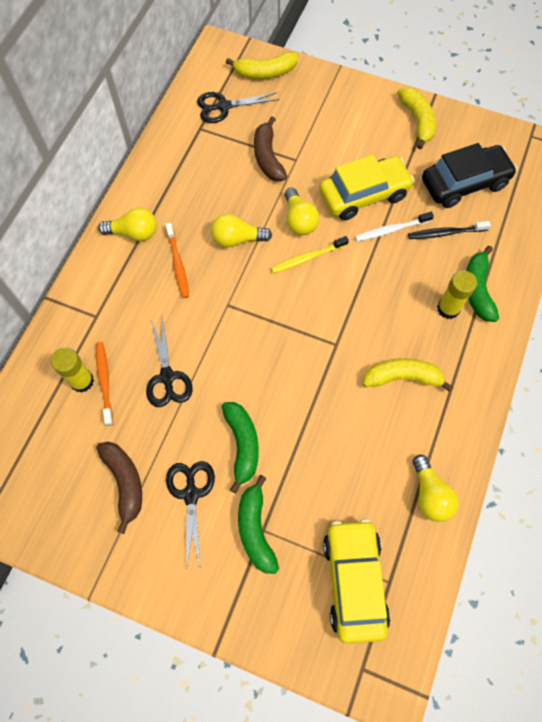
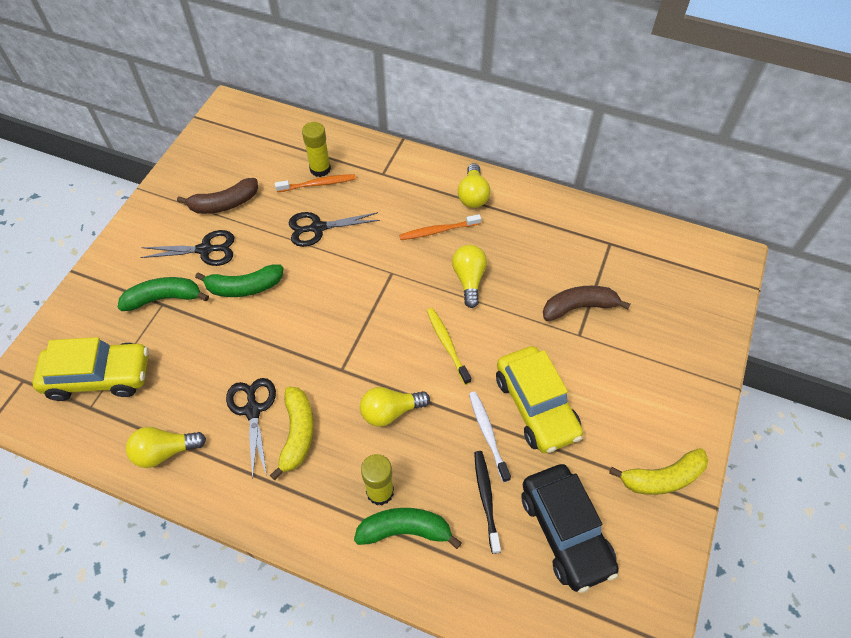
camera: 90 degrees right, 10 degrees down
(223, 106) = (644, 264): black scissors -> black scissors (253, 410)
(265, 72) = (705, 304): yellow banana -> none
(299, 220) = (495, 337): yellow light bulb -> yellow light bulb (390, 411)

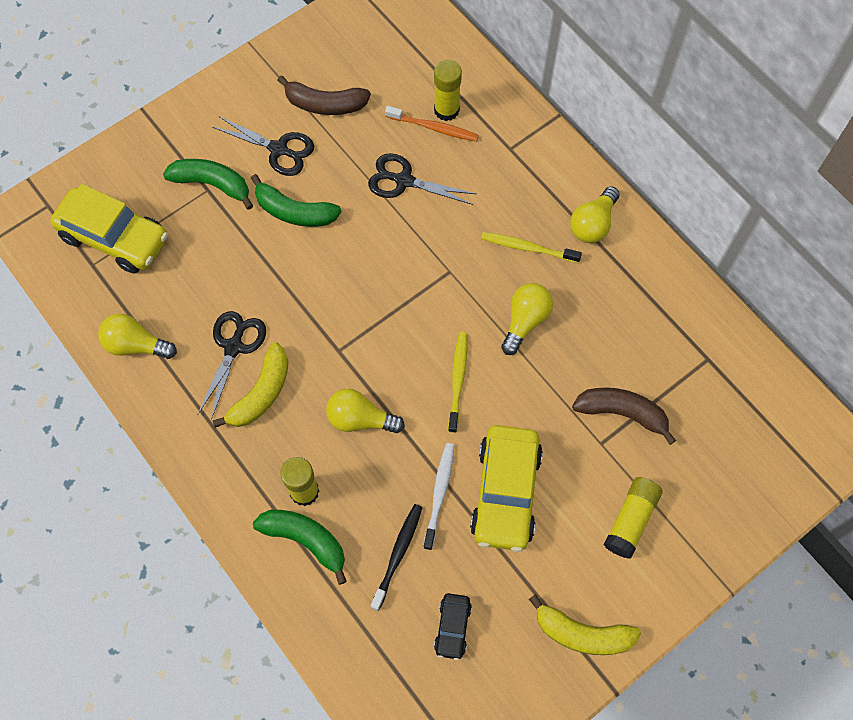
camera: 30 degrees right, 10 degrees up
(438, 231) = (528, 248): orange toothbrush -> yellow toothbrush
(565, 531) = (452, 627): black car -> black car, size x0.49
(637, 376) = (631, 520): none -> yellow glue stick

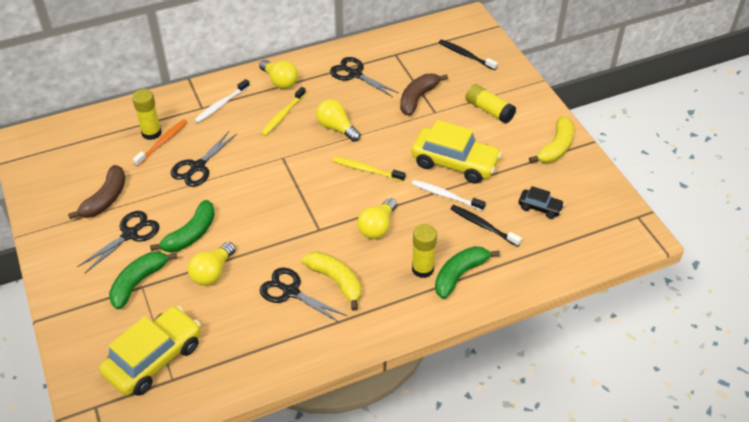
camera: 75 degrees left, 20 degrees down
(136, 345) = (262, 357): yellow light bulb -> yellow light bulb (212, 272)
(523, 169) = (221, 105): none -> white toothbrush
(643, 315) = (355, 74): none -> black scissors
(745, 462) = (466, 55): none -> black toothbrush

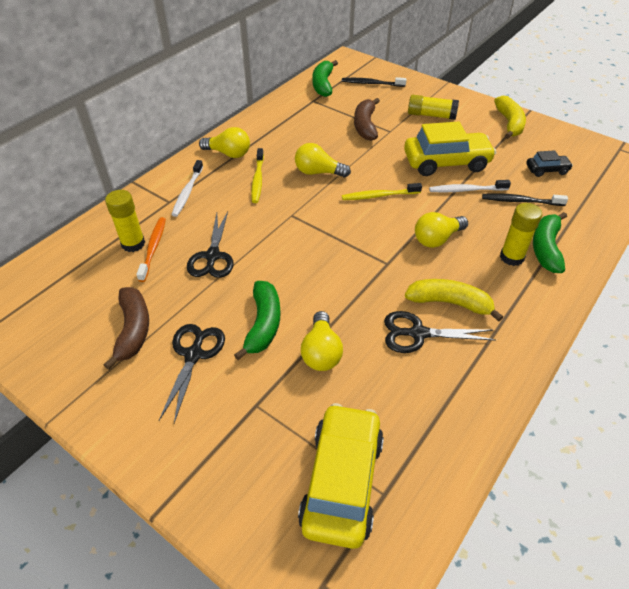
camera: 30 degrees left, 0 degrees up
(138, 282) = (248, 402): green banana -> green banana (323, 84)
(355, 74) = (293, 126): black scissors -> none
(377, 227) = (437, 239): yellow light bulb -> yellow light bulb turned 60 degrees clockwise

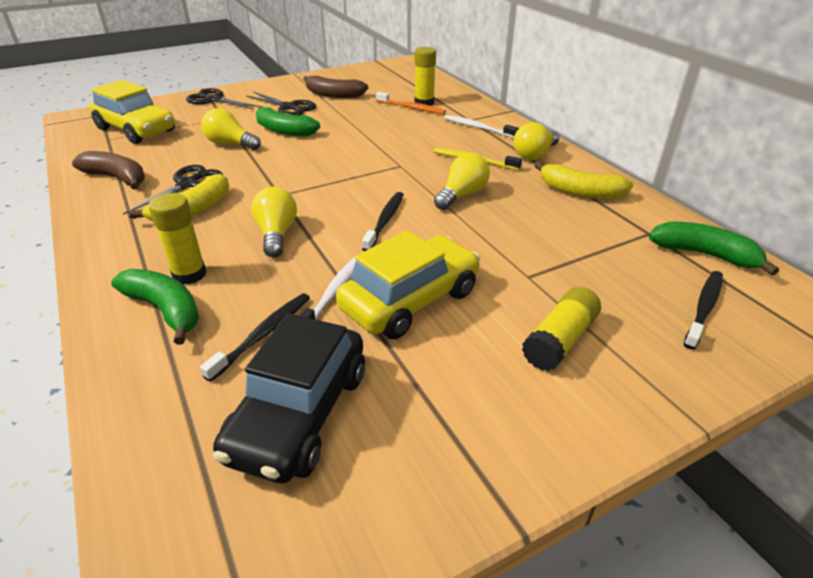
camera: 115 degrees right, 10 degrees down
(212, 256) = (379, 125): black scissors -> black scissors (214, 100)
(365, 126) = (554, 258): brown banana -> brown banana (117, 178)
(379, 196) = (385, 221): yellow toothbrush -> black toothbrush
(446, 162) = (410, 300): yellow car -> yellow car turned 150 degrees counterclockwise
(509, 123) = (480, 447): yellow banana -> yellow banana (579, 192)
(546, 170) = (299, 414): black car -> black car, size x2.05

